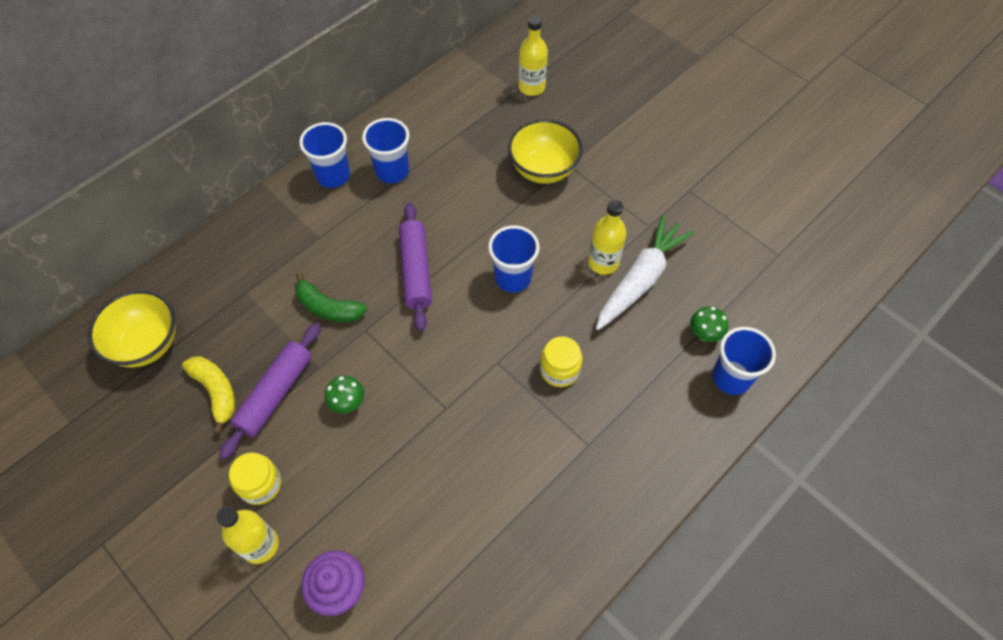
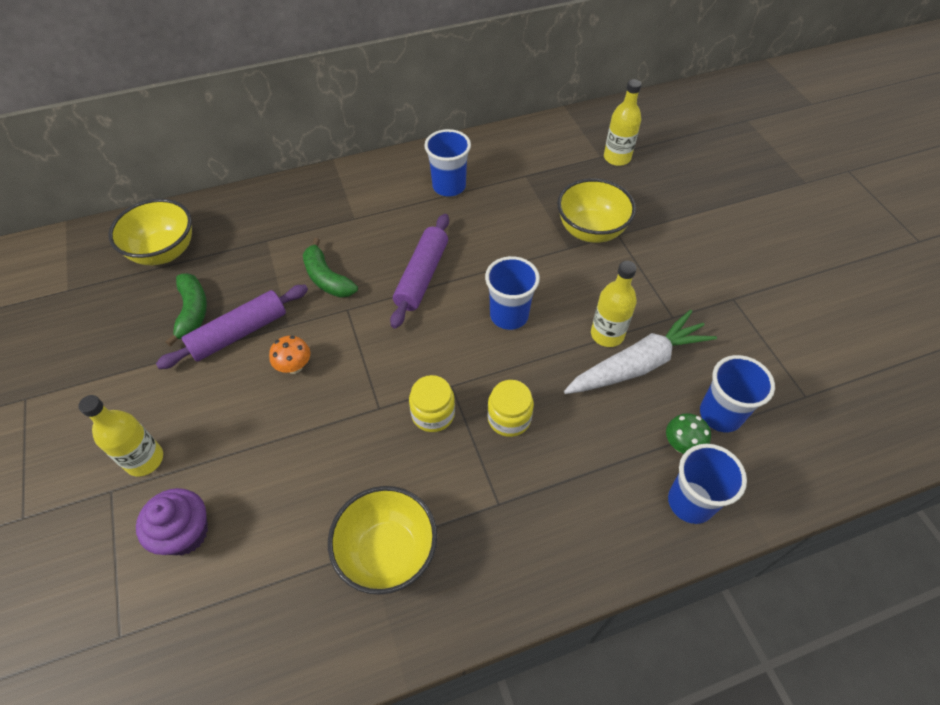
camera: 25 degrees right, 5 degrees down
(216, 392) = (193, 312): yellow banana -> green banana
(260, 484) = (178, 406): yellow jar -> yellow jar (433, 414)
(333, 176) = (396, 173): blue cup -> blue cup (720, 414)
(348, 403) = (294, 367): green mushroom -> orange mushroom
(520, 524) = (387, 552): none -> yellow bowl

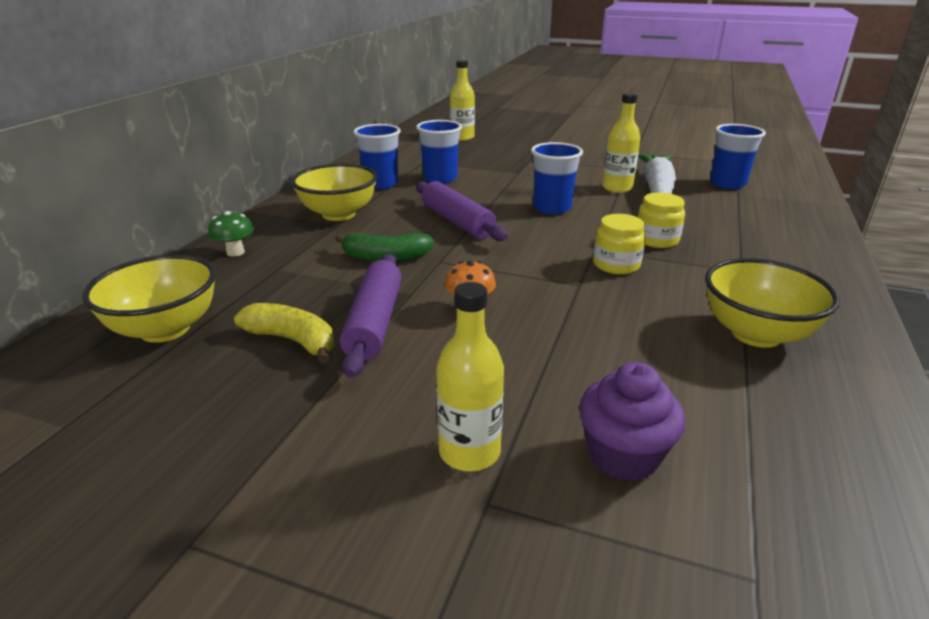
camera: 50 degrees left, 25 degrees down
(193, 312) = (293, 340): green banana -> yellow banana
(590, 230) = (513, 163): yellow bowl -> yellow bowl (338, 214)
(681, 445) = (742, 200): green mushroom -> green mushroom (235, 252)
(690, 502) = (795, 213): blue cup -> blue cup (440, 179)

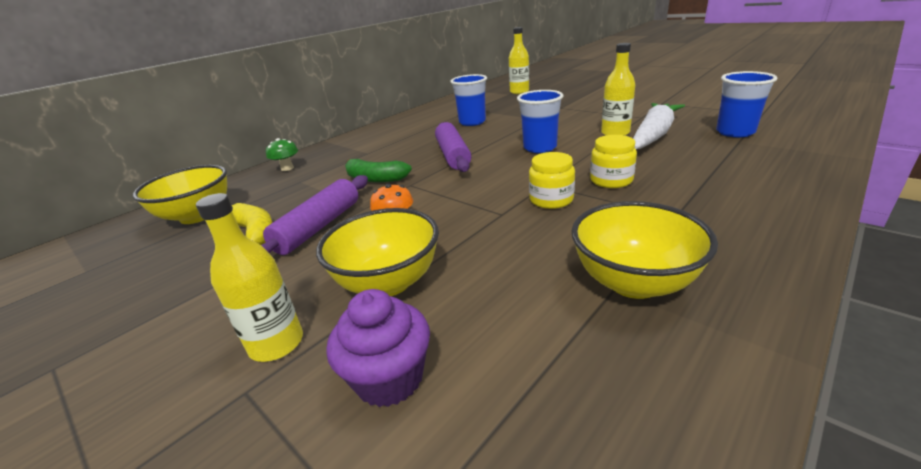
camera: 25 degrees right, 0 degrees up
(338, 214) = (376, 145): yellow bowl -> yellow bowl (388, 282)
(381, 184) = (425, 125): blue cup -> none

